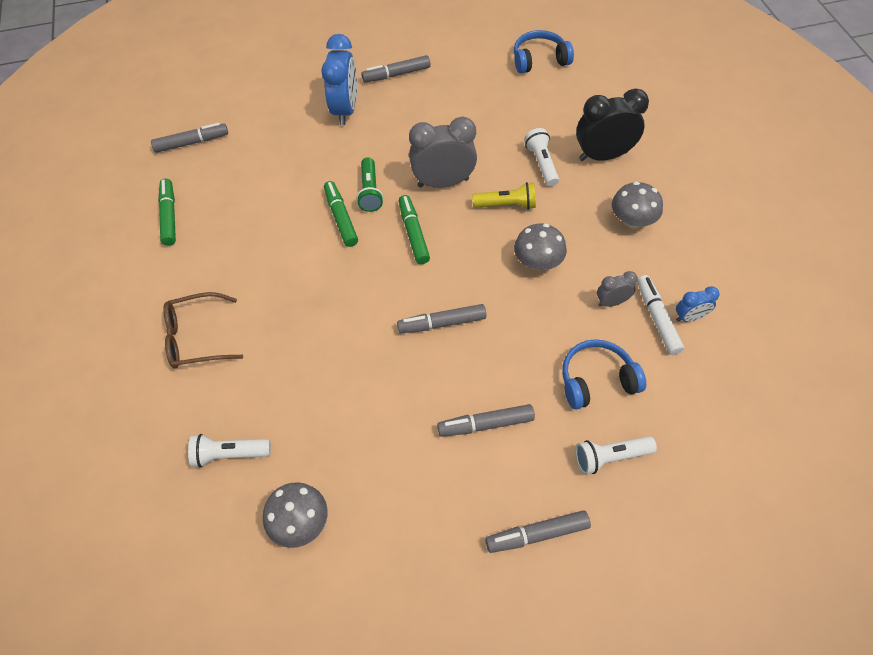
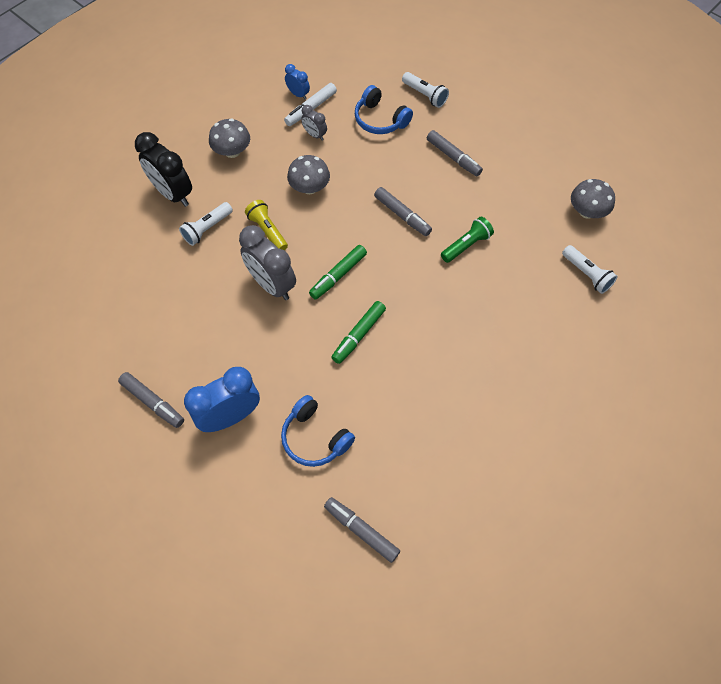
camera: 125 degrees left, 5 degrees up
(169, 216) = (454, 474): green marker -> none
(196, 338) = (535, 357): brown glasses -> none
(370, 192) = (317, 331): green flashlight -> green flashlight (466, 245)
(537, 534) = (495, 107): grey marker -> none
(539, 60) = (67, 291): blue headphones -> blue headphones (315, 438)

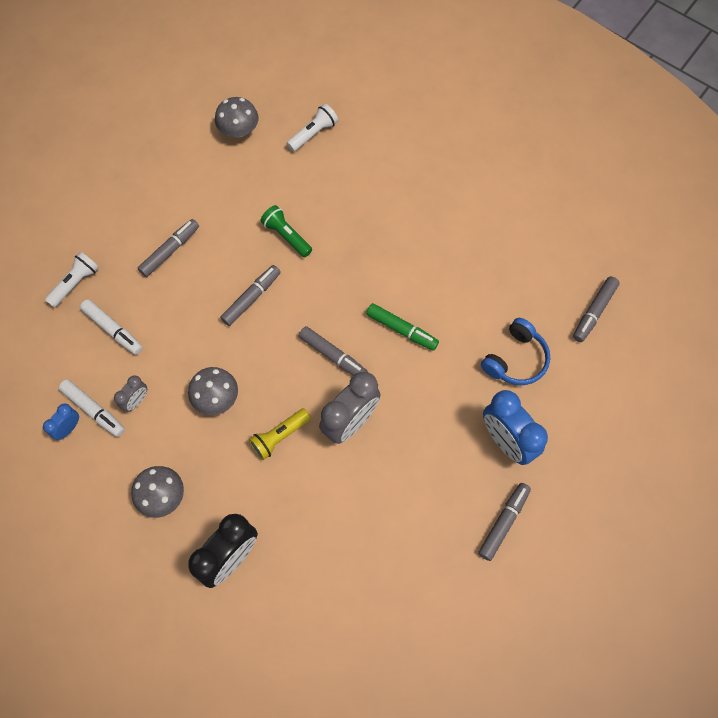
camera: 95 degrees left, 5 degrees up
(207, 229) = (281, 506): white flashlight -> none
(338, 275) = (333, 355): green marker -> grey marker
(380, 120) = (113, 329): blue headphones -> white marker

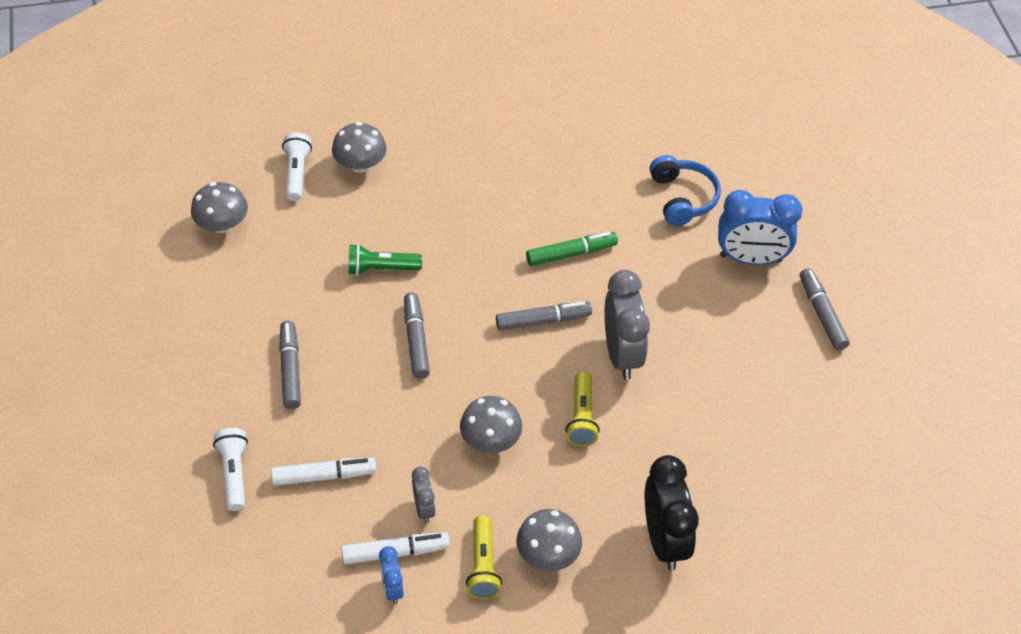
camera: 50 degrees left, 15 degrees down
(124, 466) = (483, 565): none -> yellow flashlight
(354, 159) = (360, 164): none -> grey mushroom
(594, 312) = (693, 117): grey marker -> none

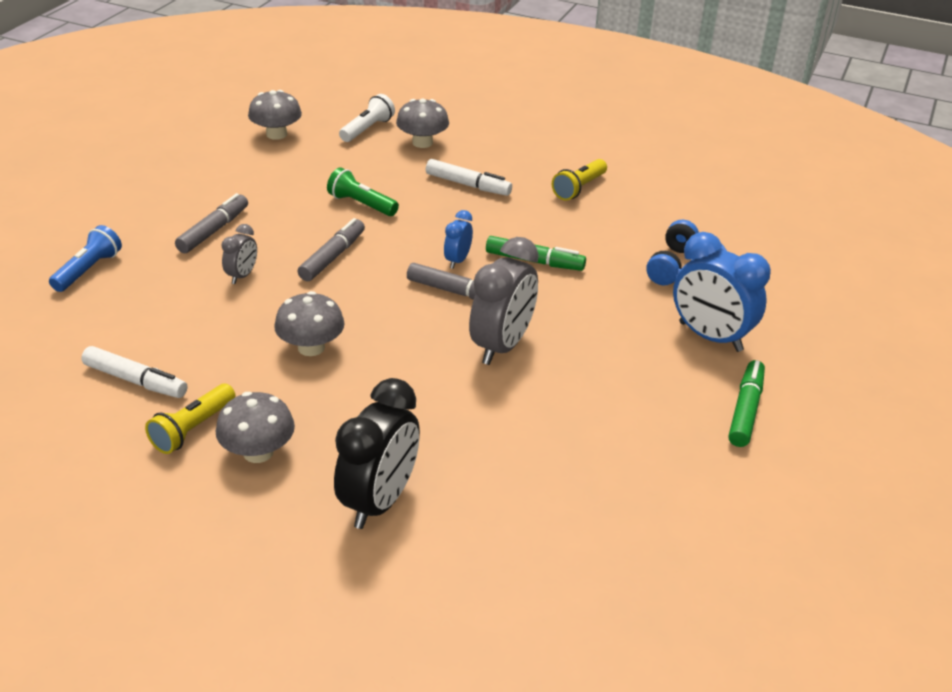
camera: 35 degrees right, 15 degrees down
(234, 473) = (88, 270): white flashlight -> blue flashlight
(324, 476) = (149, 304): white marker -> white marker (468, 185)
(392, 588) = (100, 403): blue clock -> blue clock (457, 260)
(424, 508) = (197, 364): grey clock -> grey clock (242, 276)
(582, 417) = (411, 371): yellow flashlight -> yellow flashlight (579, 188)
(822, 314) = (745, 410): grey marker -> green marker

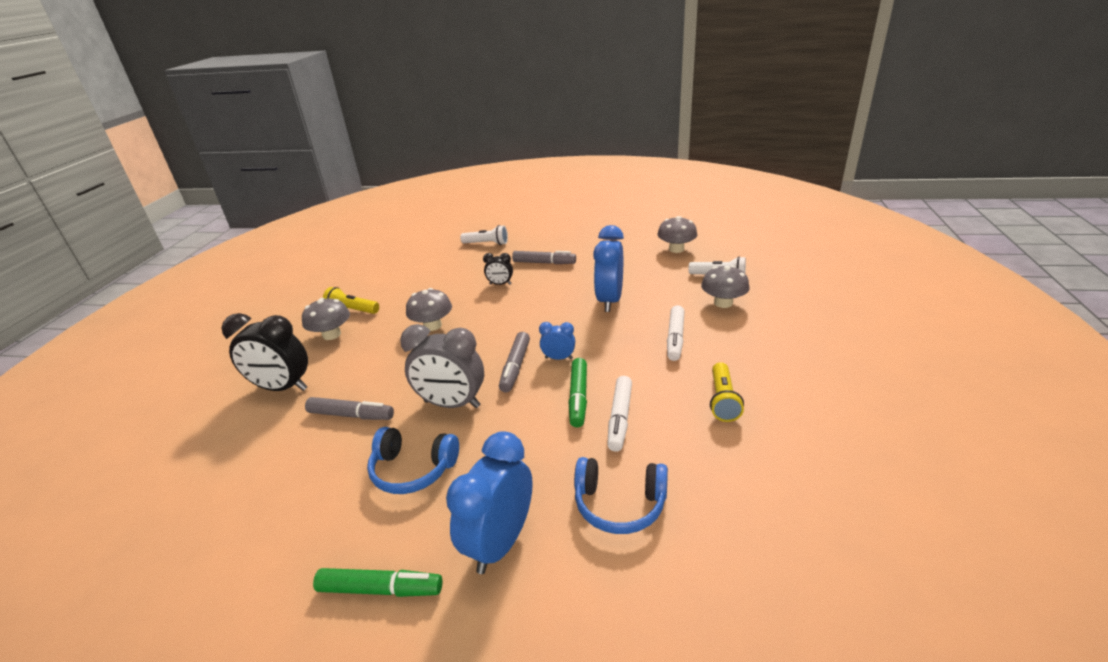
camera: 80 degrees right, 5 degrees down
(88, 270) = (487, 244): blue flashlight -> white flashlight
(135, 380) = (392, 283): white marker -> white marker (620, 418)
(242, 276) = (500, 284): grey clock -> black clock
(332, 257) = (536, 307): grey marker -> grey marker (351, 415)
(361, 204) = (609, 301): green flashlight -> blue clock
(579, 188) = (723, 400): yellow flashlight -> yellow flashlight turned 105 degrees counterclockwise
(600, 382) = (413, 469): none -> blue headphones

